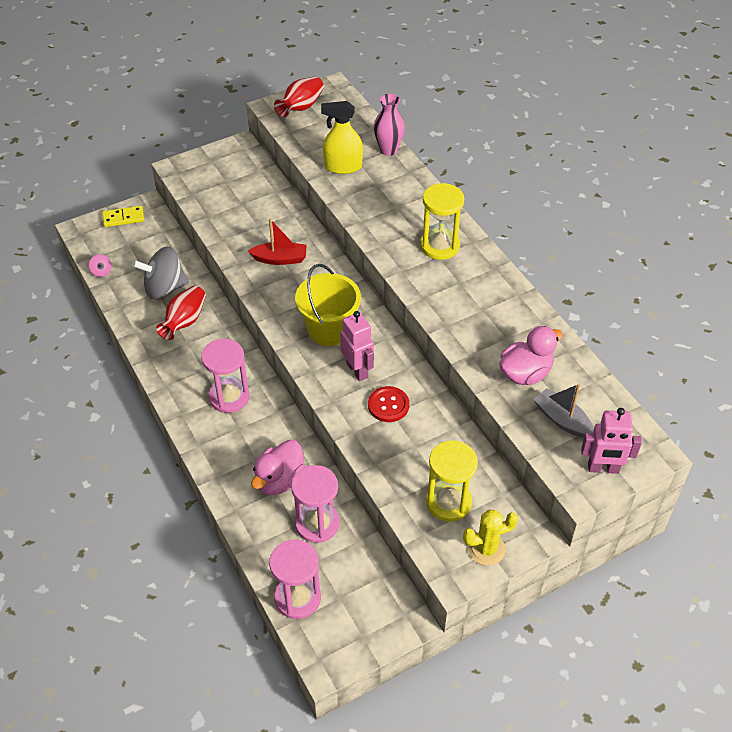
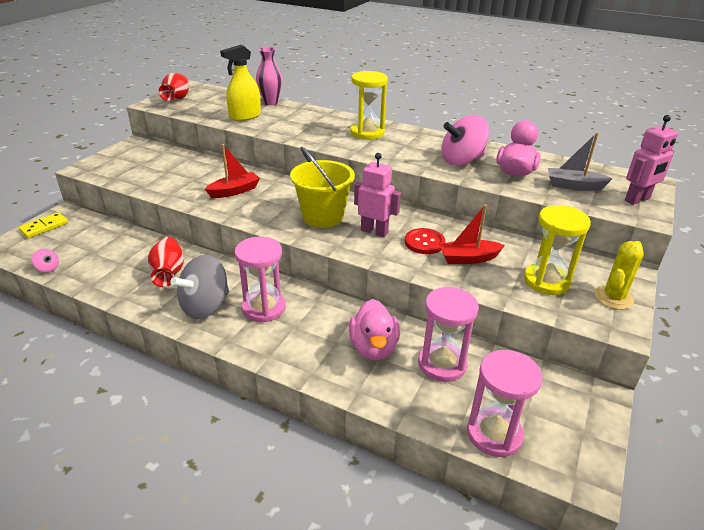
camera: 35 degrees left, 15 degrees down
(164, 288) = (127, 258): grey spinning top -> grey spinning top (205, 306)
(408, 443) = (468, 258): none -> red boat
(490, 332) = (462, 161): none -> pink spinning top

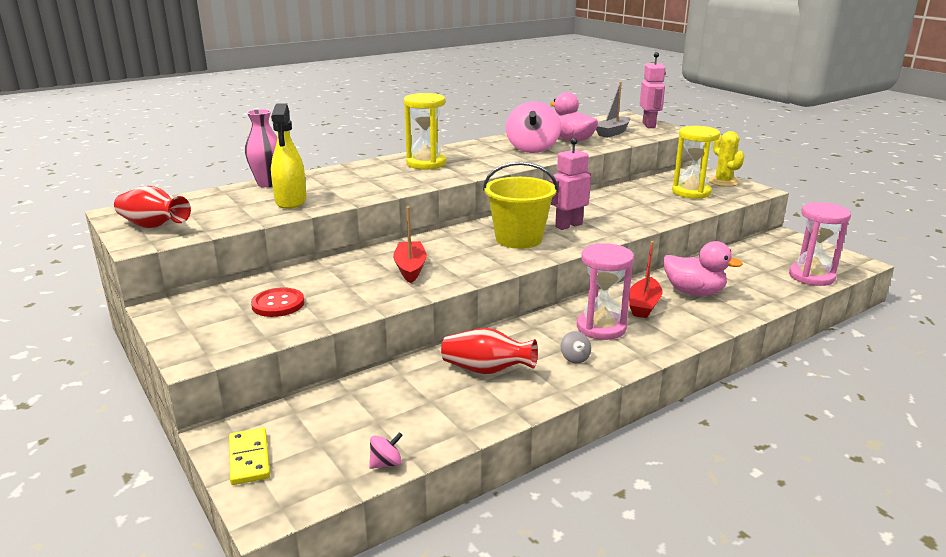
camera: 60 degrees left, 10 degrees down
(205, 306) = (575, 358): grey spinning top -> grey spinning top, size x0.42
(424, 242) = (604, 213): red button -> red button (278, 304)
(442, 364) = (728, 272): pink hourglass -> none
(468, 258) = (642, 205): red boat -> red boat (644, 305)

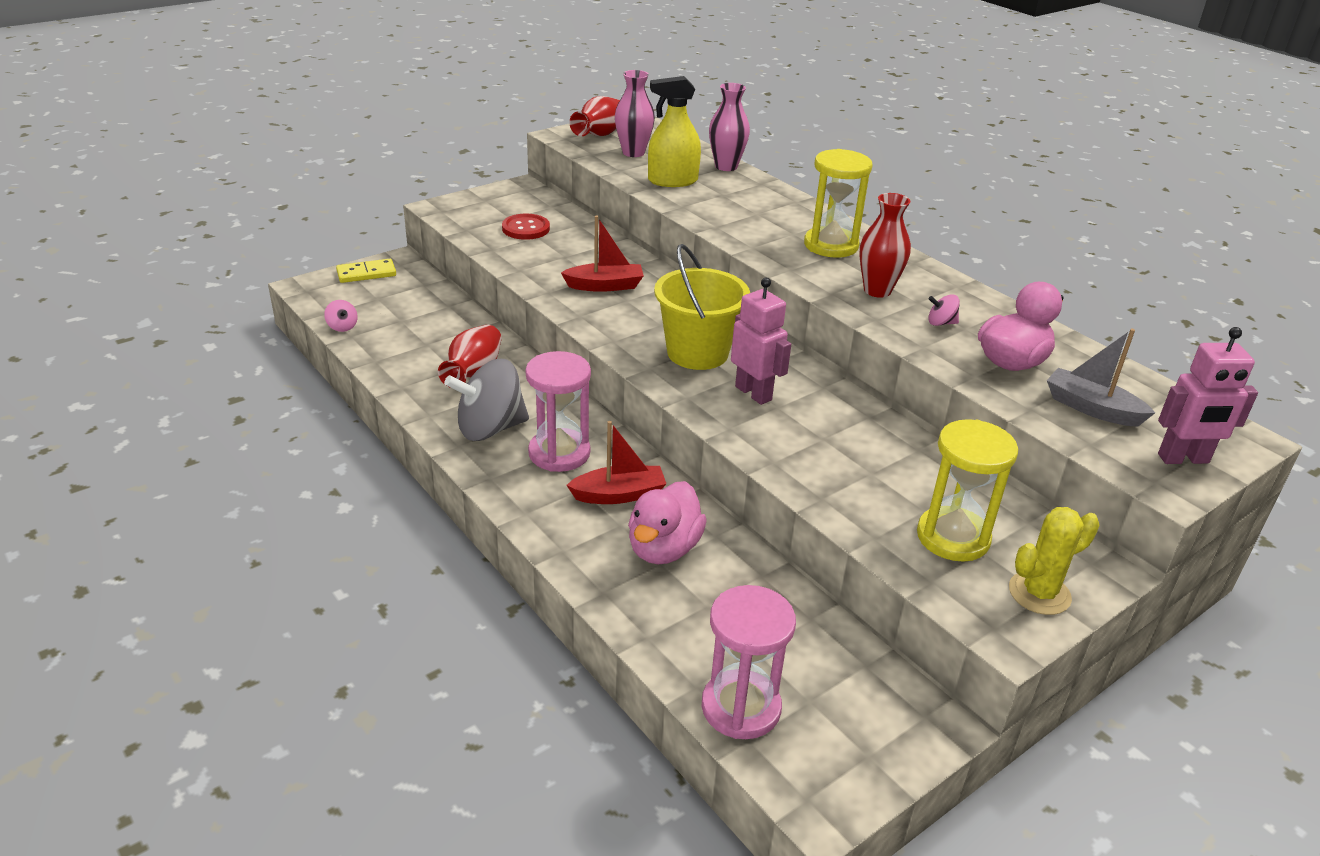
camera: 85 degrees right, 10 degrees up
(214, 213) = (633, 153): none -> pink vase
(493, 158) = (877, 290): none -> red vase
(532, 149) = (941, 323): pink spinning top -> pink spinning top, size x0.42
(575, 358) = (490, 428): grey spinning top -> grey spinning top, size x2.39
(644, 305) = (619, 495): red boat -> red boat turned 150 degrees clockwise

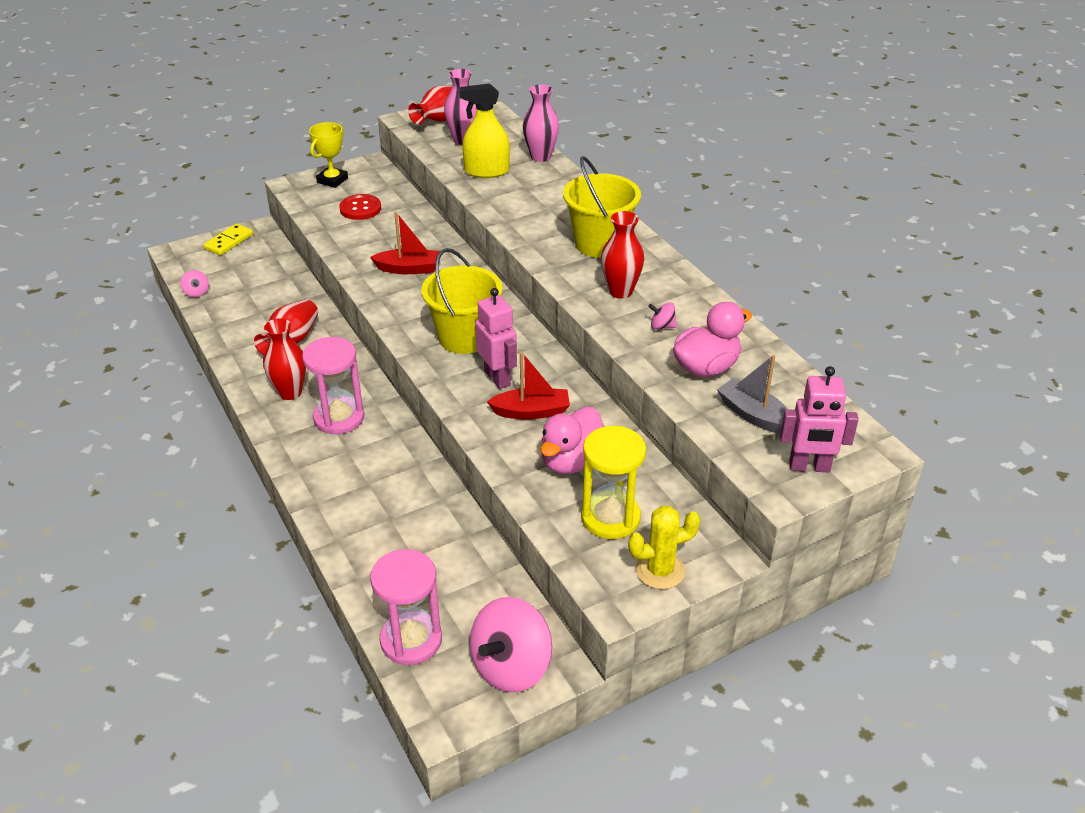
camera: 10 degrees right, 5 degrees up
(366, 273) = (229, 241): yellow domino -> yellow domino turned 45 degrees counterclockwise
(483, 202) = (332, 180): none -> yellow trophy
(490, 428) = (290, 392): grey spinning top -> red vase
(619, 495) = (375, 457): red boat -> red boat (531, 412)
(663, 549) = (396, 506): pink duck -> pink duck (571, 461)
(831, 245) = (600, 243): yellow hourglass -> yellow bucket
(878, 729) = (511, 667): none -> pink spinning top

